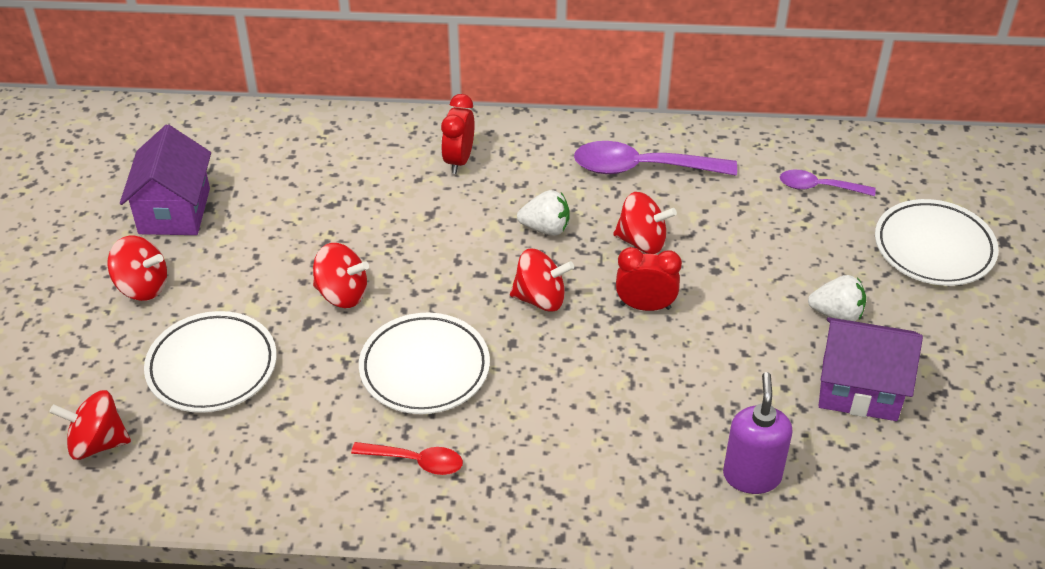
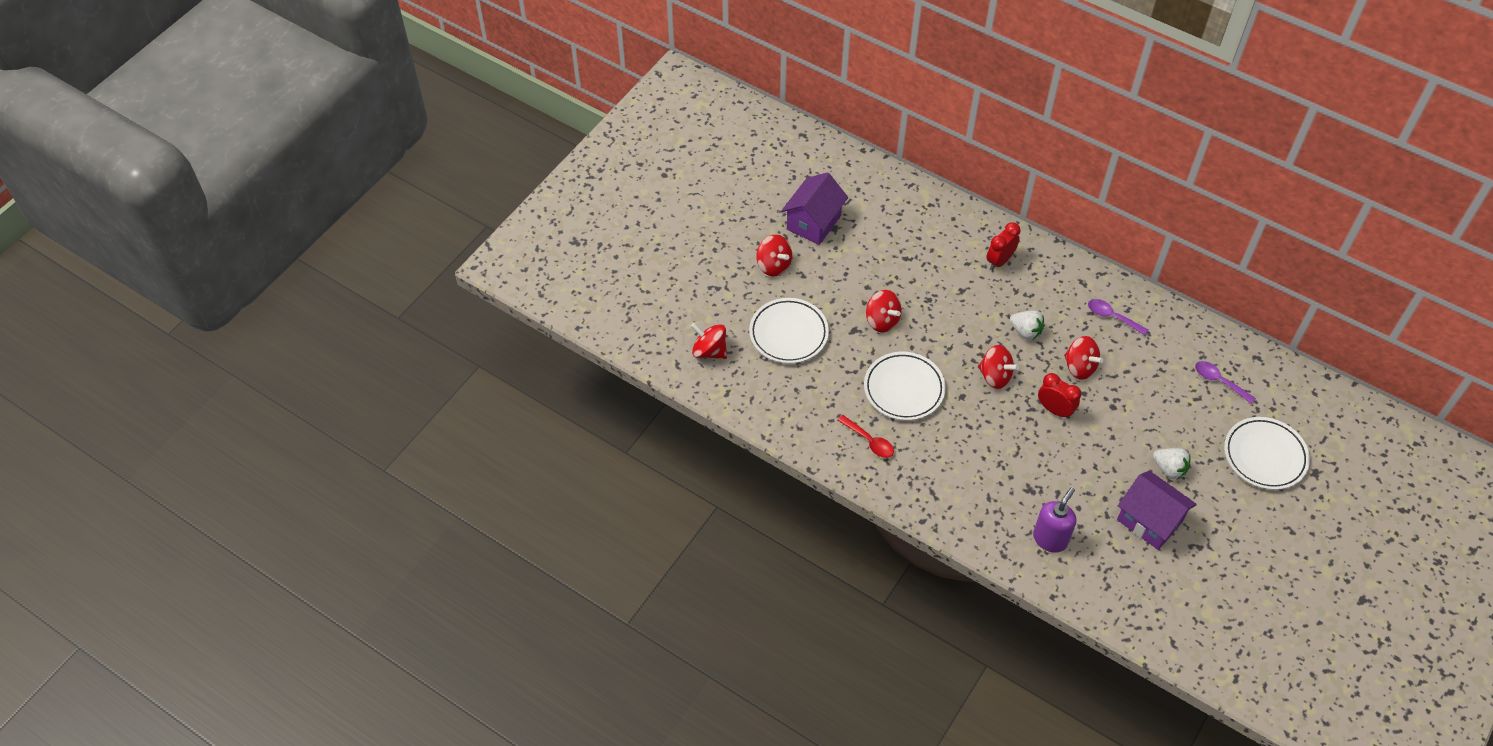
camera: 30 degrees right, 10 degrees up
(642, 168) = (1112, 317): purple spoon -> purple spoon, size x0.58

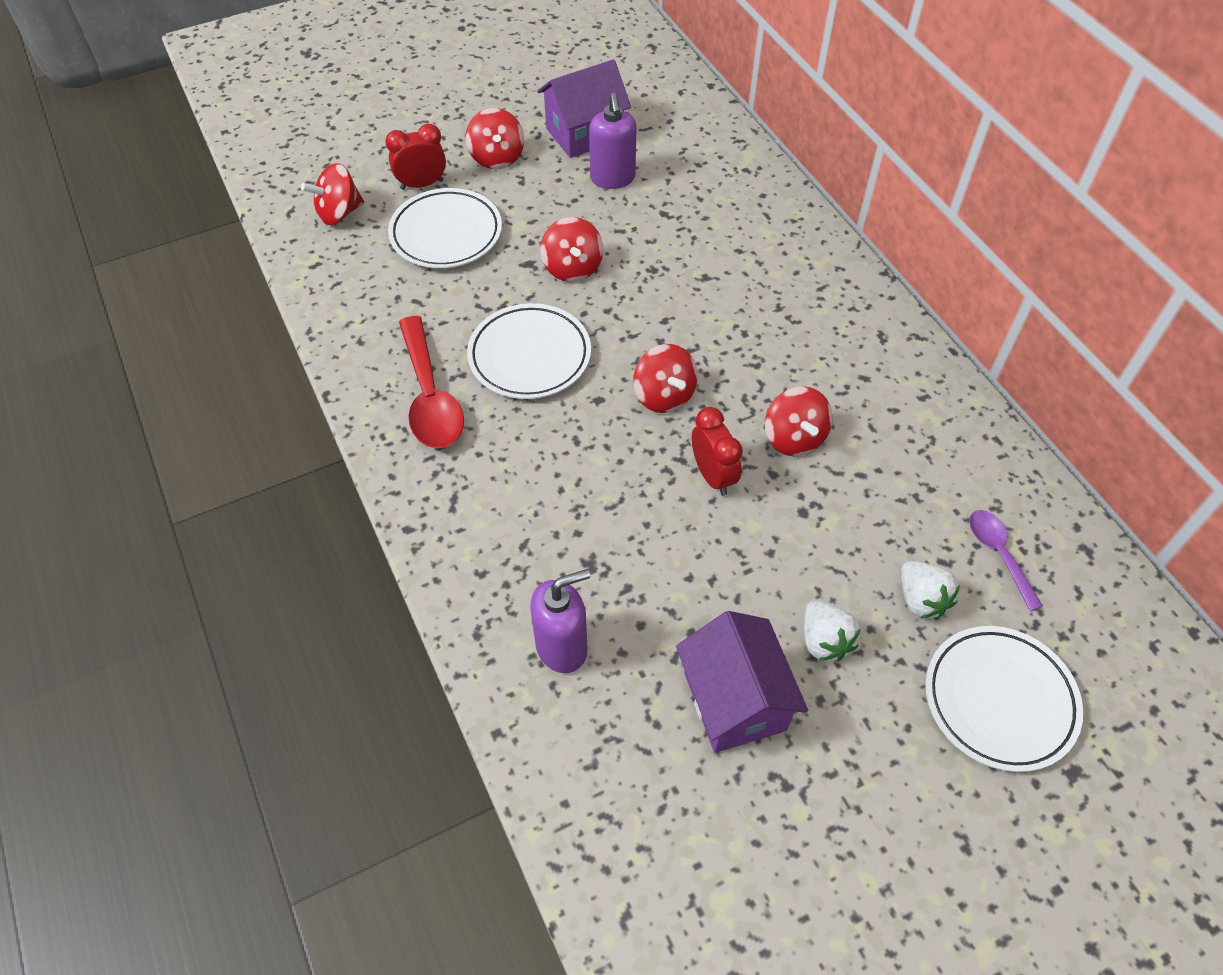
camera: 30 degrees right, 0 degrees up
(709, 351) = (339, 213): red spinning top -> red spinning top turned 90 degrees counterclockwise
(856, 247) = (612, 178): none -> purple soap dispenser
(869, 441) = (430, 397): red spoon -> red spoon, size x1.73
(999, 261) = (785, 265): red clock -> red clock (422, 184)
(1026, 332) = (752, 361): white strawberry -> white strawberry (921, 599)
(1112, 317) = (892, 396): purple spoon -> none

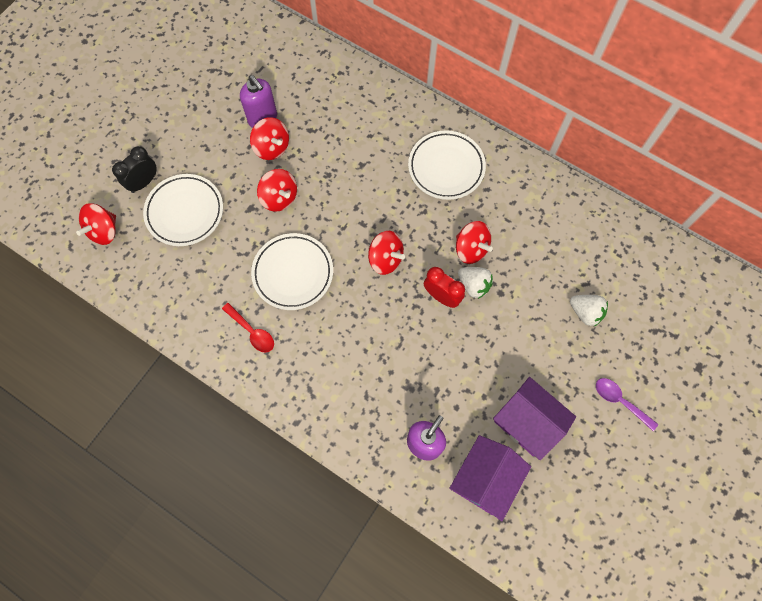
camera: 30 degrees left, 15 degrees up
(422, 184) = (144, 182): red clock -> black clock
(430, 397) = (252, 332): red spoon -> red spoon, size x0.58
(497, 157) = (179, 138): red spinning top -> red spinning top (272, 147)
(584, 133) = (223, 92): purple house -> purple house (485, 479)
(824, 641) = (551, 363): white strawberry -> white strawberry (473, 285)
(998, 554) = (609, 264): purple spoon -> purple spoon (620, 401)
(999, 701) = (649, 348): white plate -> white plate (446, 167)

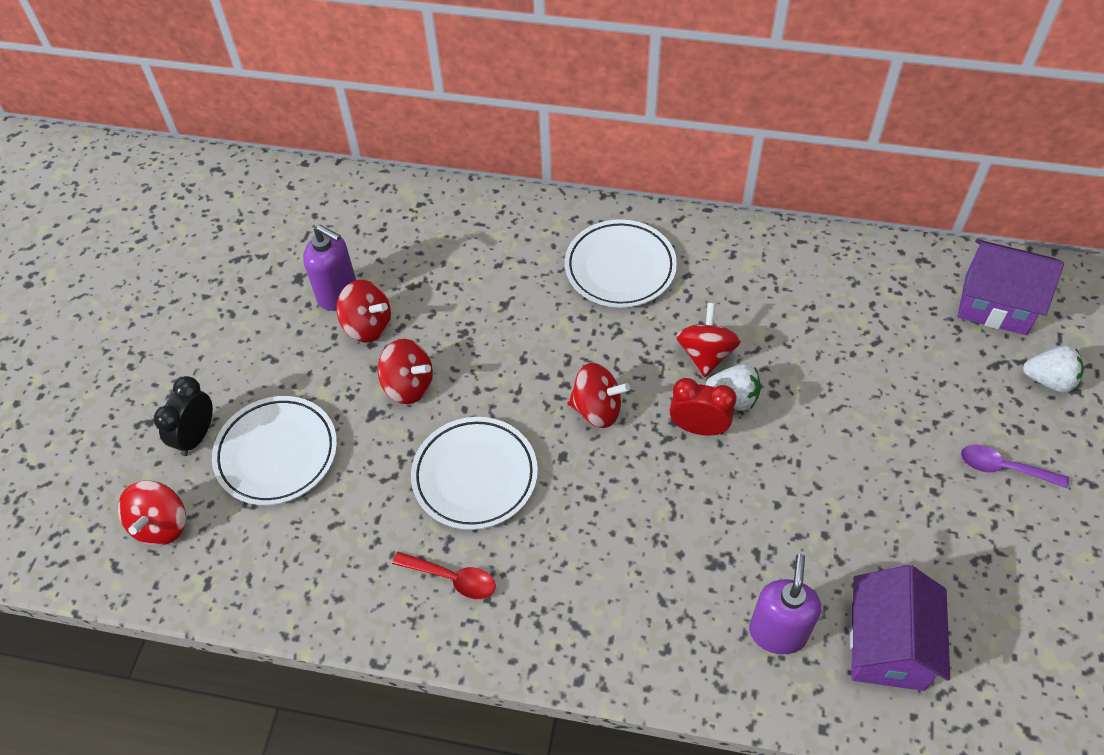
camera: 20 degrees left, 15 degrees down
(471, 249) = (705, 354): red spinning top -> red spinning top turned 105 degrees counterclockwise
(527, 422) = (901, 545): purple house -> purple house (995, 304)
(585, 312) = (896, 376): white strawberry -> white strawberry (1049, 380)

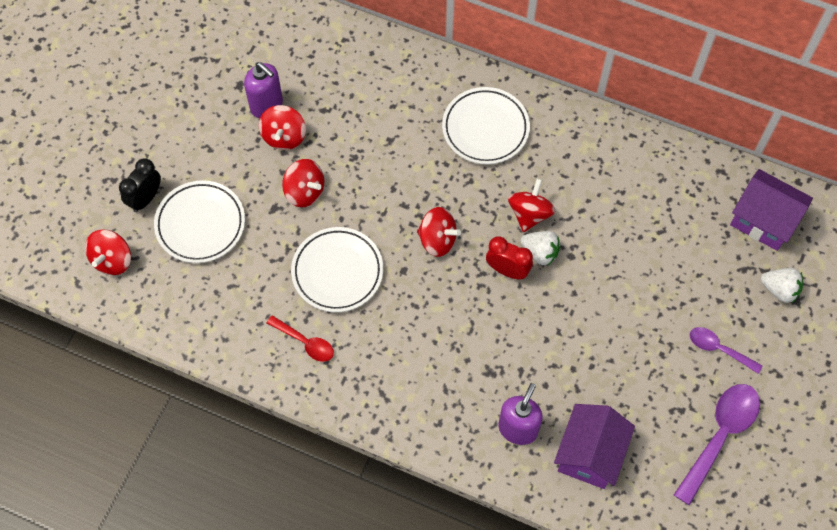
camera: 10 degrees right, 10 degrees up
(367, 326) = (284, 136): red spinning top -> red spinning top turned 60 degrees clockwise
(1050, 581) = (720, 436): none -> purple spoon

